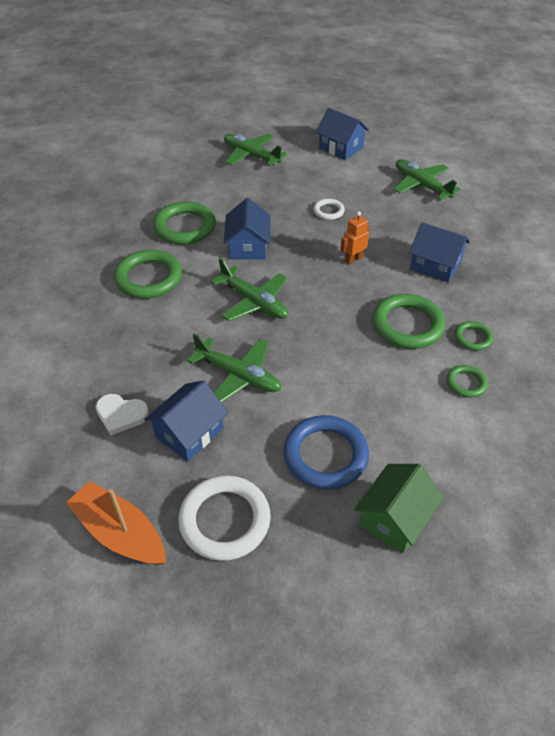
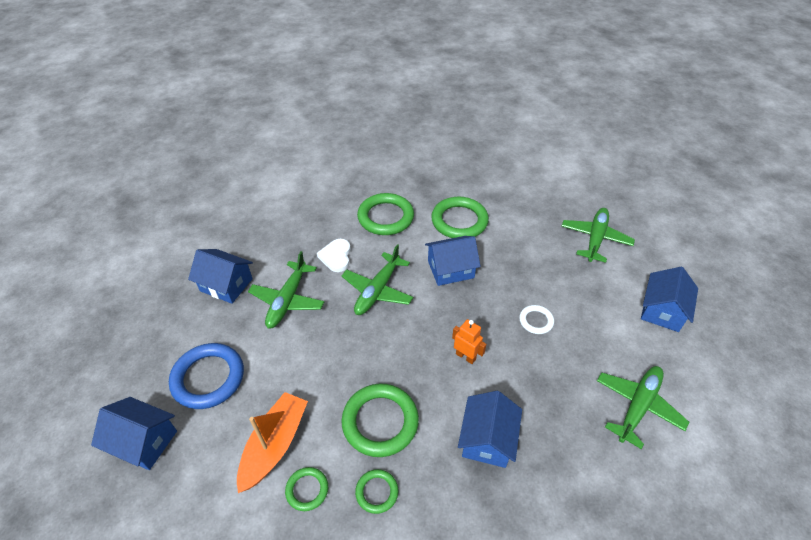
camera: 75 degrees right, 0 degrees up
(120, 532) = (141, 272): orange boat -> orange boat (275, 445)
(121, 415) = (240, 243): white heart -> white heart (336, 256)
(225, 520) = (148, 325): white ring -> none
(395, 518) = (144, 441): green house -> blue house

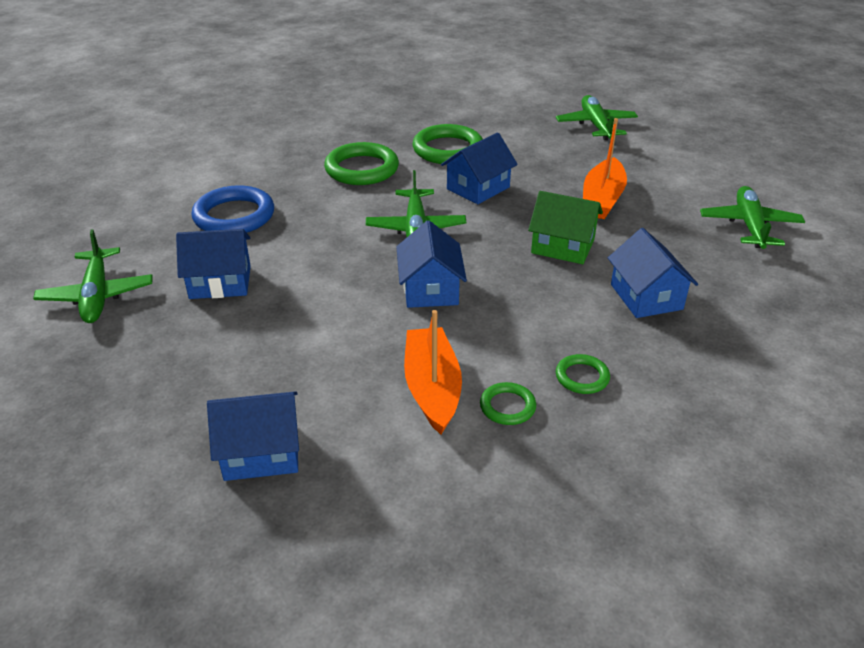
camera: 30 degrees left, 10 degrees down
(208, 378) = (287, 367): blue ring -> blue ring (234, 216)
(288, 300) = (317, 269): green plane -> green plane (97, 295)
(336, 256) = (337, 216): white heart -> none
(380, 422) = (528, 325): green ring -> none
(465, 356) = (562, 246): orange robot -> green house
(536, 321) = (602, 199): white ring -> orange boat
(662, 310) = (704, 156): blue house -> blue house (430, 289)

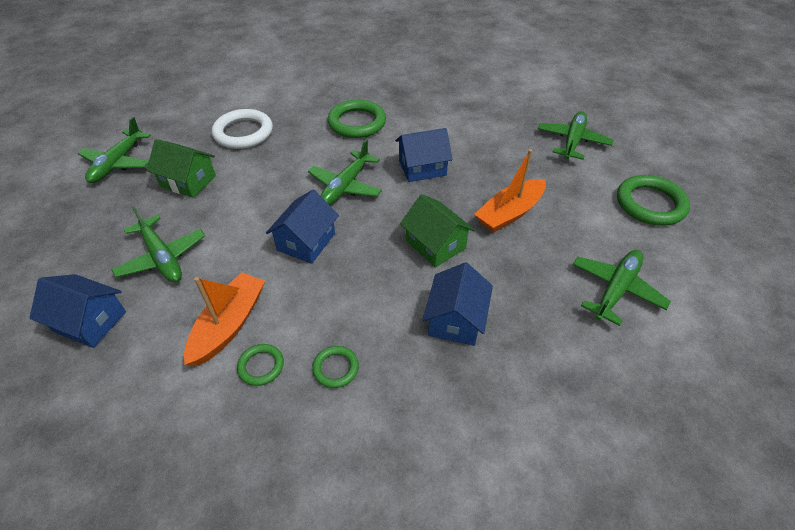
camera: 30 degrees right, 10 degrees up
(220, 282) = (188, 181): blue house -> green house
(234, 216) = (243, 133): blue ring -> white ring
(278, 361) = (162, 257): none -> green plane
(448, 149) = (432, 126): green ring -> green ring (650, 204)

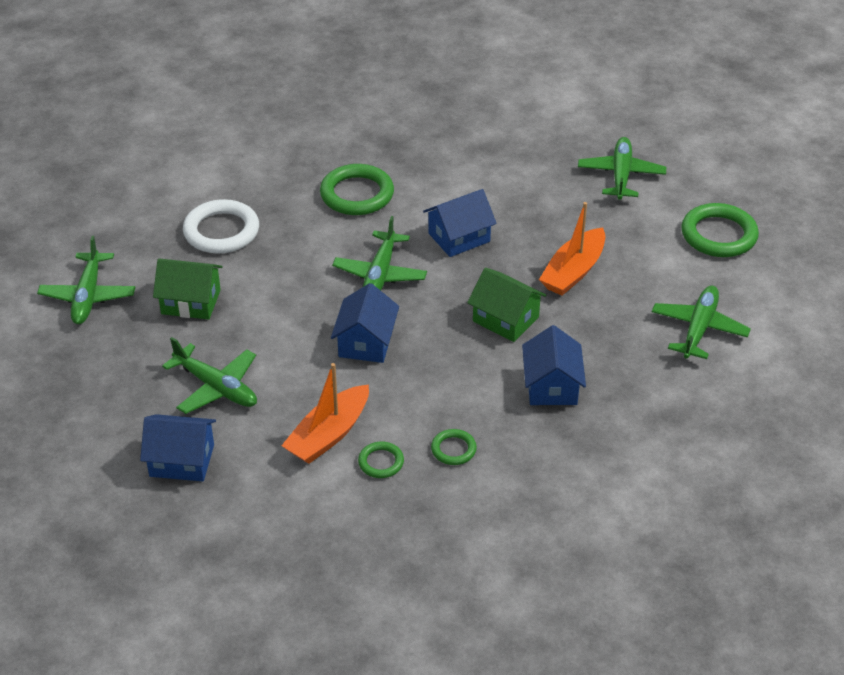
camera: 15 degrees left, 5 degrees down
(229, 325) = (329, 435): orange boat -> orange boat turned 150 degrees counterclockwise

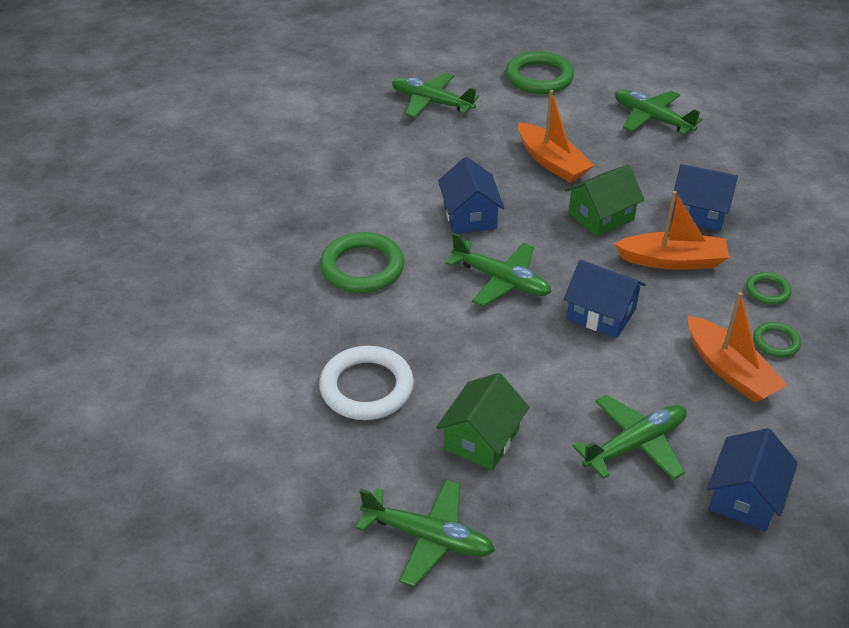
camera: 70 degrees left, 0 degrees up
(465, 377) = (672, 260): none -> orange boat

